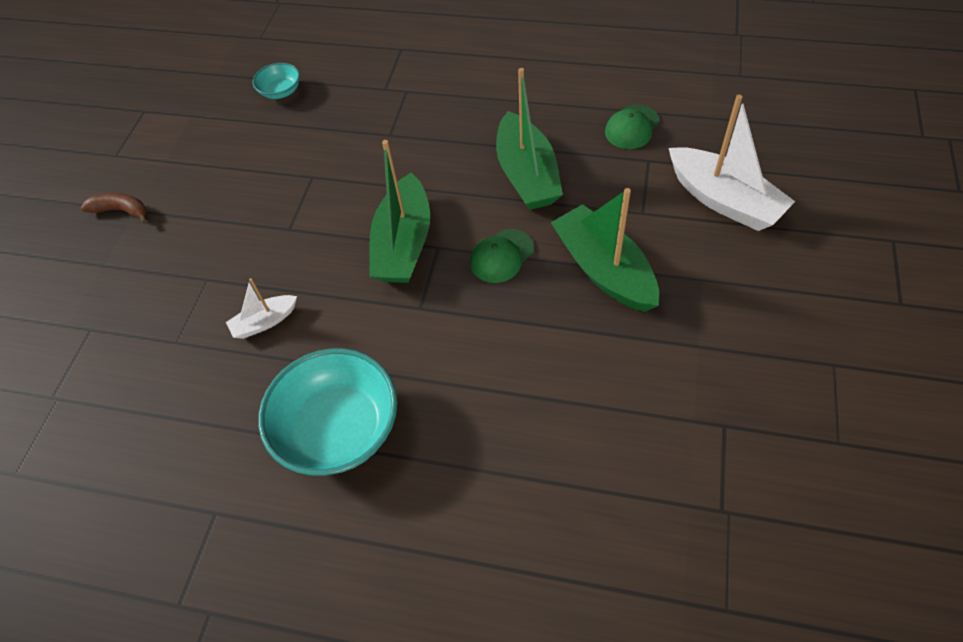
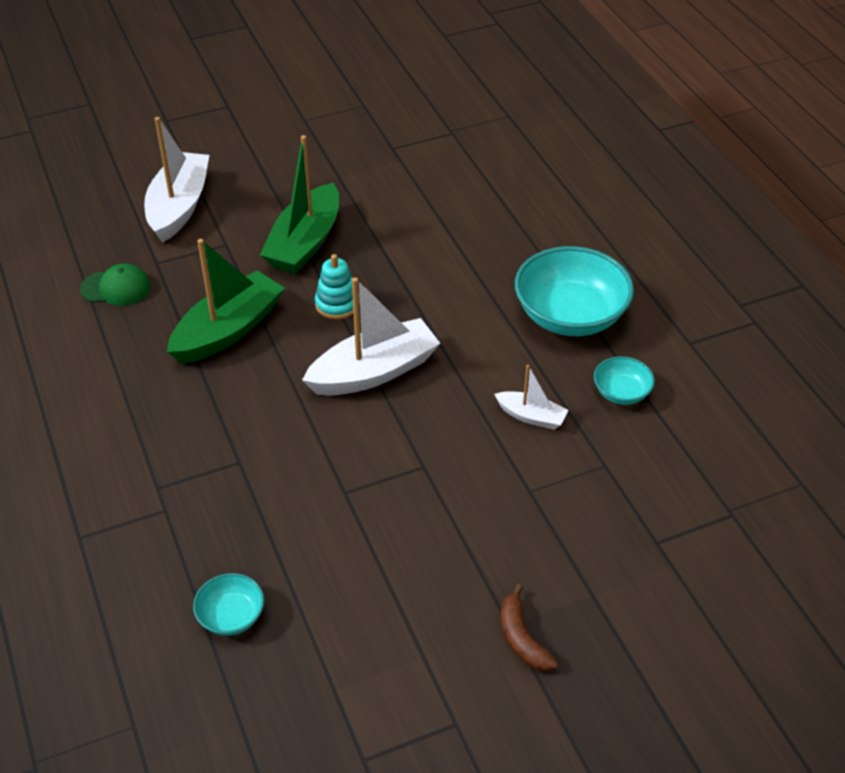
camera: 130 degrees left, 10 degrees down
(223, 405) = (621, 392): none -> turquoise bowl
(403, 244) = (374, 372): green boat -> white boat
(501, 256) = (337, 304): green cap -> turquoise stacking toy

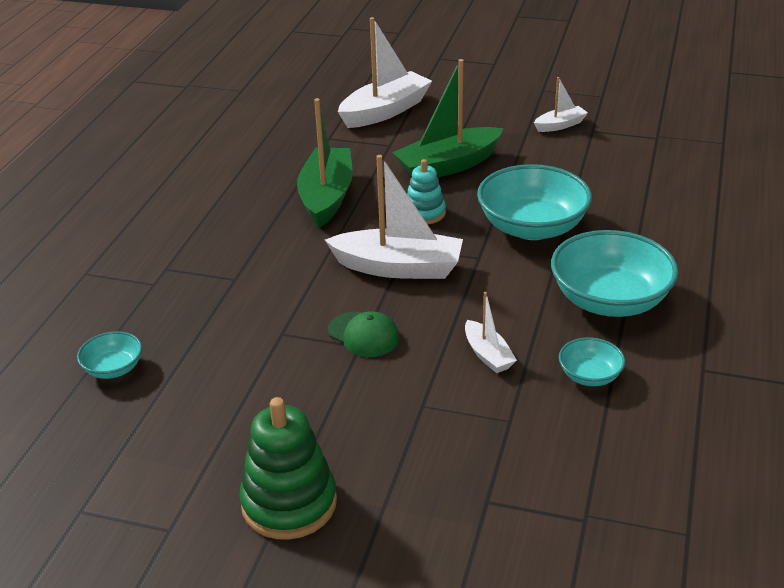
camera: 40 degrees right, 10 degrees down
(116, 288) = (285, 142): green cap -> green cap (363, 335)
(228, 330) = (327, 197): green boat -> green boat turned 75 degrees counterclockwise
(359, 154) = (560, 125): none -> white boat
(443, 274) = (532, 227): none -> turquoise bowl
(522, 638) = (289, 503): brown banana -> green stacking toy

